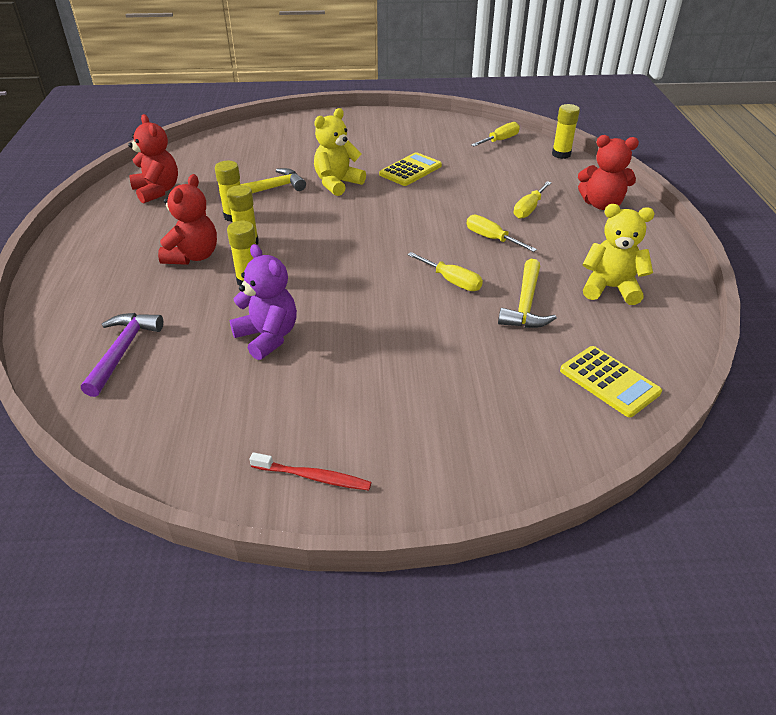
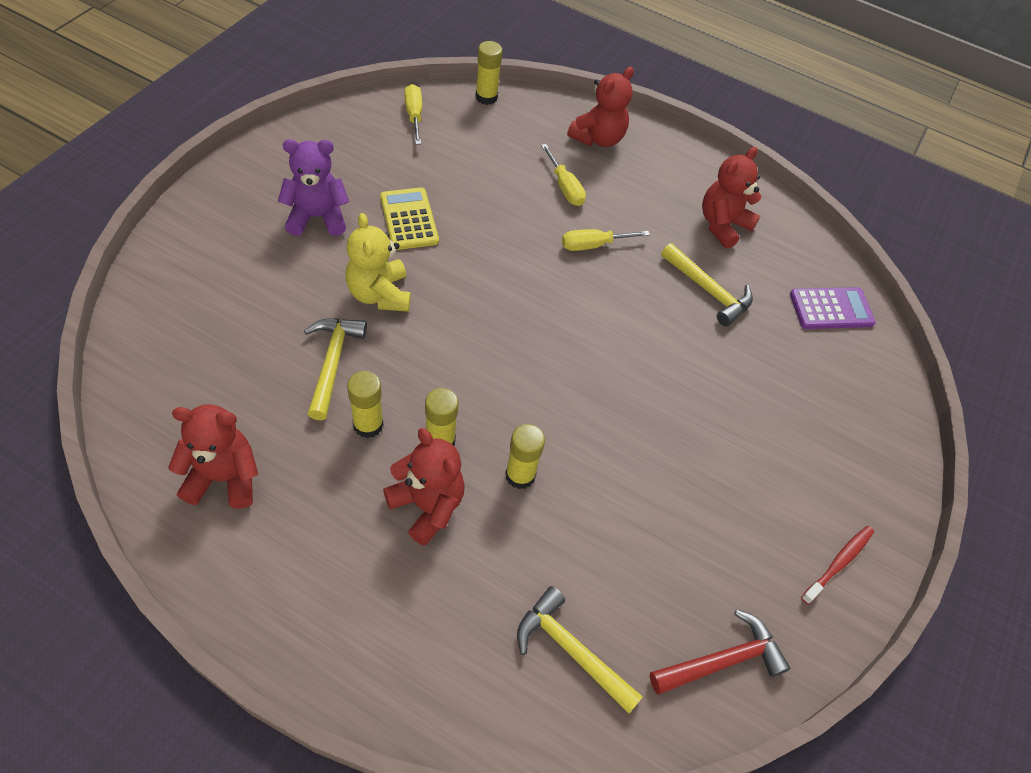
camera: 65 degrees left, 15 degrees up
(122, 351) = (571, 650): purple hammer -> yellow hammer
(161, 431) = (722, 660): none -> red hammer
(268, 337) = (631, 505): purple teddy bear -> purple teddy bear (317, 217)
(452, 281) = (640, 316): yellow screwdriver -> none
(609, 381) = (831, 309): yellow calculator -> purple calculator
(610, 288) = (722, 225): yellow teddy bear -> red teddy bear

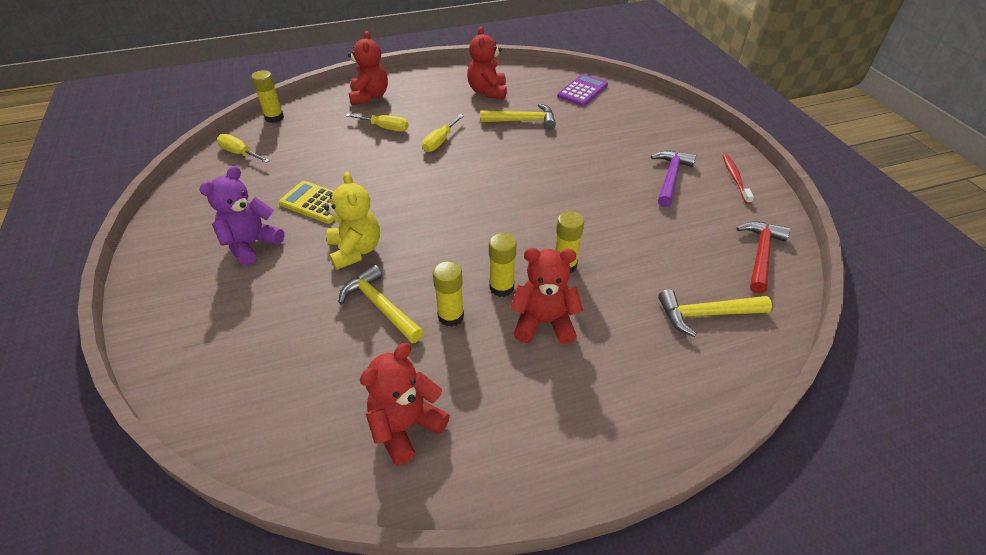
camera: 40 degrees left, 10 degrees down
(379, 294) = (355, 250): yellow teddy bear -> yellow teddy bear turned 135 degrees counterclockwise
(765, 493) = (670, 178): none -> purple hammer

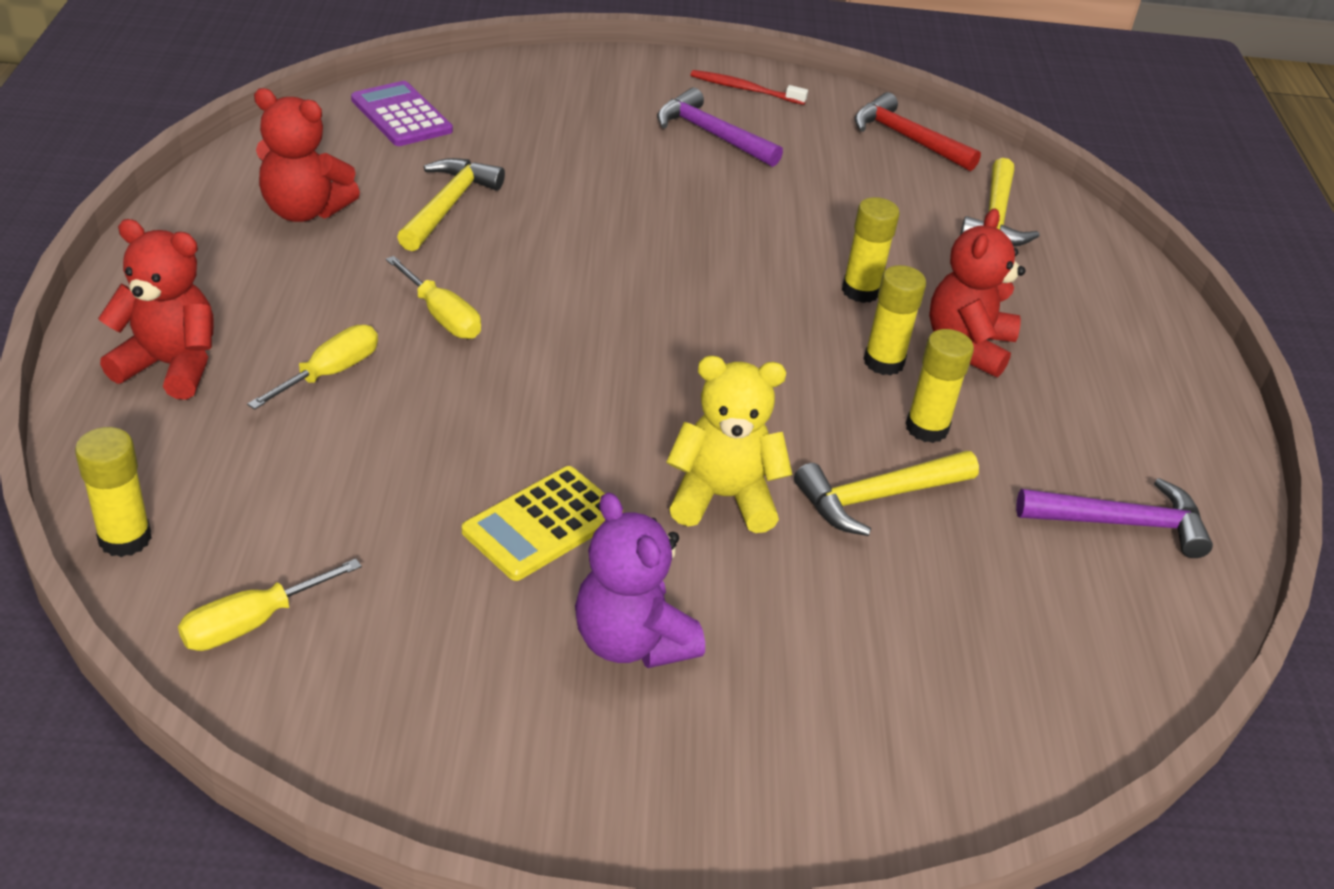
camera: 75 degrees left, 5 degrees down
(406, 427) = (1121, 523): red teddy bear -> purple hammer

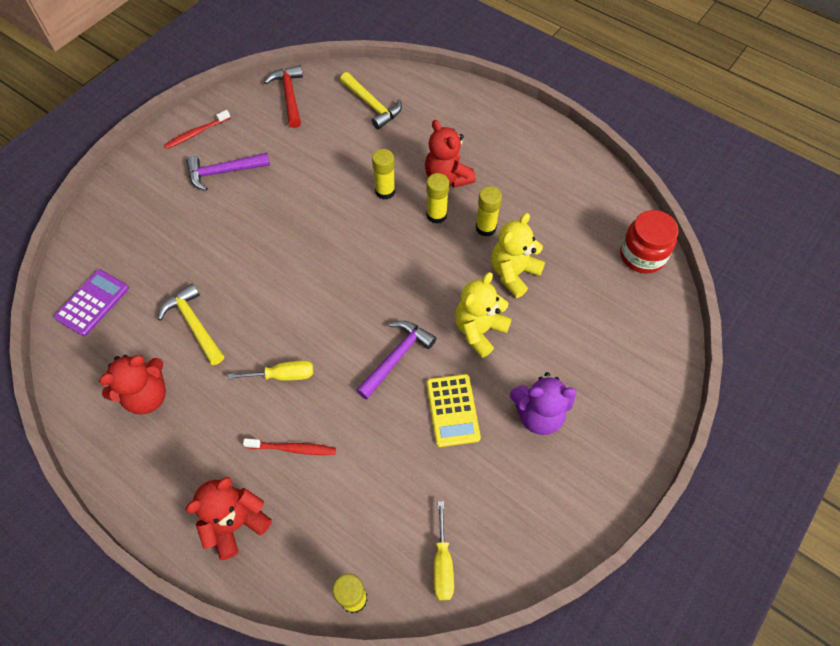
camera: 50 degrees left, 20 degrees up
(330, 373) = (292, 448): yellow screwdriver -> red toothbrush
(401, 115) = (92, 303): purple calculator -> purple calculator turned 120 degrees clockwise
(877, 497) = (513, 273): yellow hammer -> yellow teddy bear
(906, 138) = (289, 96): red hammer -> red hammer turned 90 degrees clockwise
(1118, 667) = (642, 255): none -> red jar
(1121, 523) = (576, 200): purple hammer -> purple hammer (396, 357)

